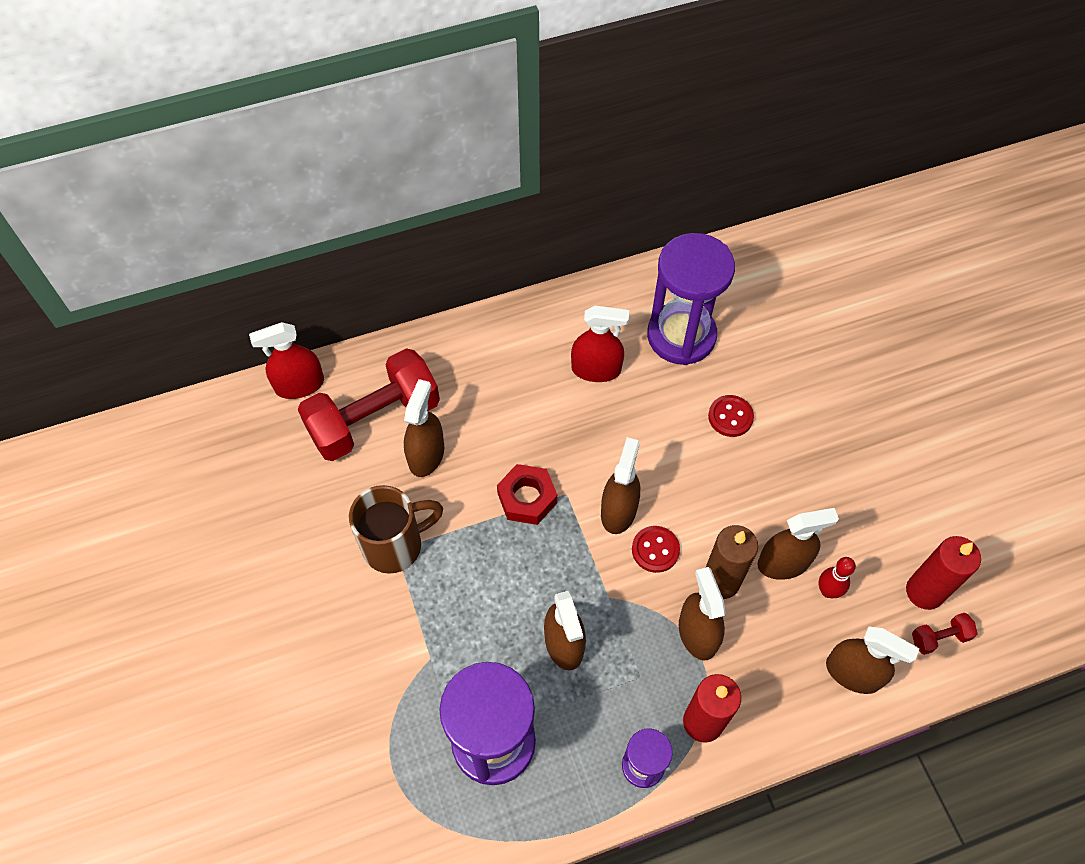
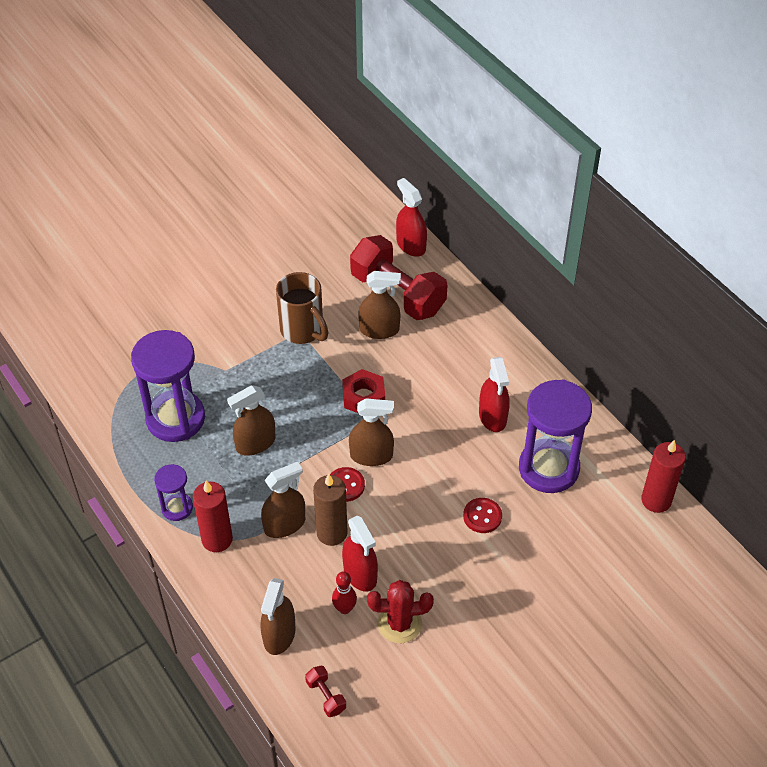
camera: 75 degrees right, 10 degrees down
(783, 563) = (360, 574): brown spray bottle -> red spray bottle
(856, 536) = (399, 623): none -> red cactus
(924, 591) = (364, 681): red candle -> red candle (656, 500)

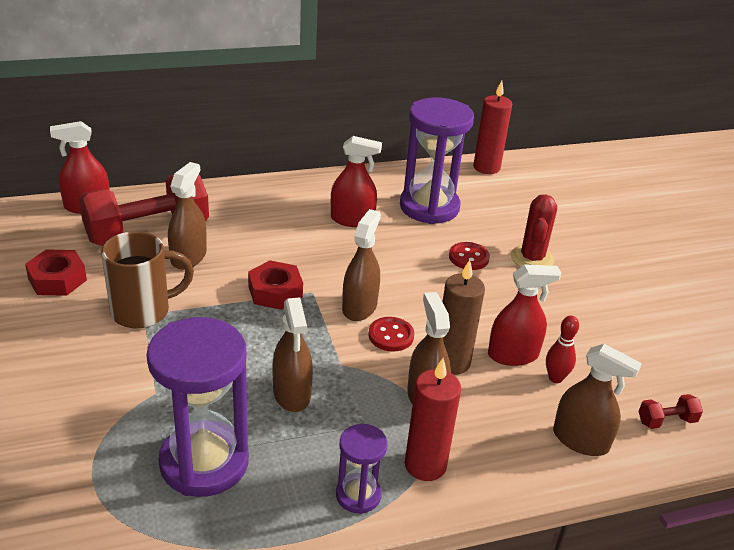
camera: 75 degrees left, 15 degrees down
(314, 270) = (57, 279): none -> red nut
(399, 623) = (582, 343): red cactus -> red cactus (532, 258)

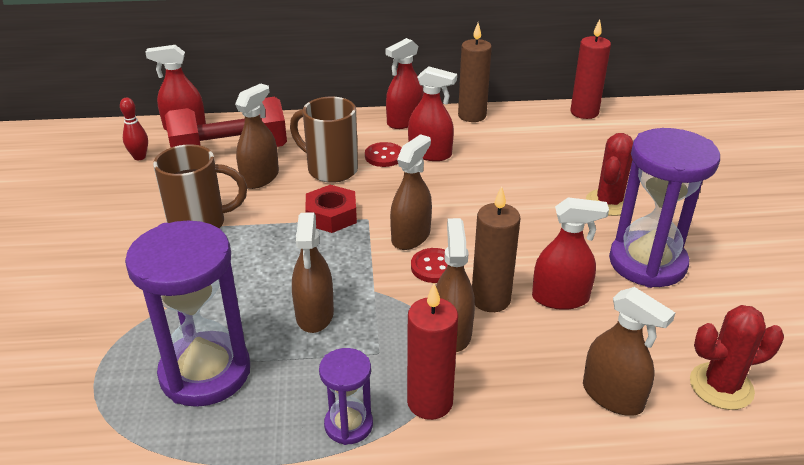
camera: 15 degrees right, 0 degrees up
(57, 279) = (134, 190): red nut -> none
(258, 243) = (330, 169): none -> brown mug
(316, 186) = (404, 121): none -> red spray bottle
(381, 176) = (472, 116): none -> brown candle
(429, 207) = (512, 146): purple hourglass -> purple hourglass (647, 263)
(468, 257) = (540, 197): red button -> red button (384, 156)
(555, 378) = (601, 326): red bowling pin -> red bowling pin (139, 157)
(666, 421) = (721, 386): red dumbbell -> red cactus

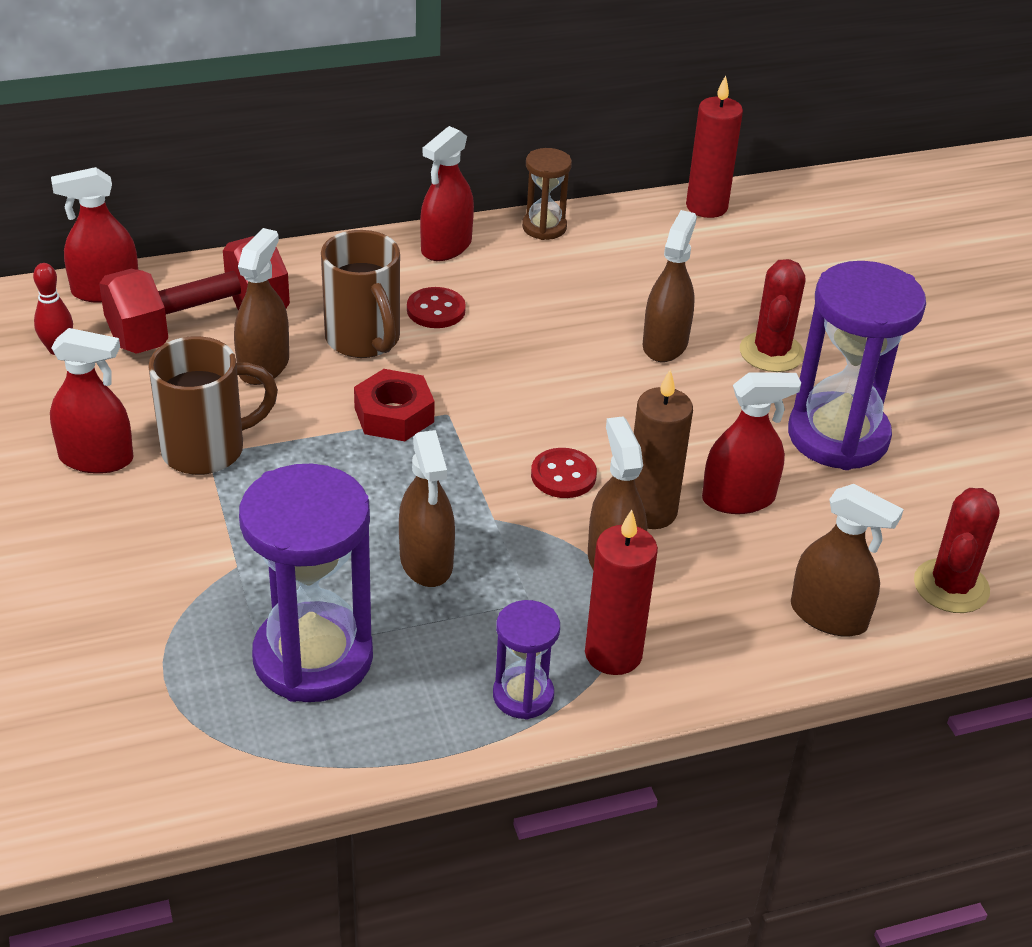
camera: 15 degrees left, 5 degrees up
(330, 169) = (364, 340): brown mug -> brown mug turned 135 degrees counterclockwise
(411, 236) = (517, 434): brown spray bottle -> brown spray bottle (665, 344)
(430, 154) = (502, 299): red spray bottle -> red spray bottle (96, 458)
(472, 116) = (544, 227): brown candle -> brown hourglass
(721, 386) = (951, 586): red cactus -> red cactus turned 45 degrees counterclockwise

